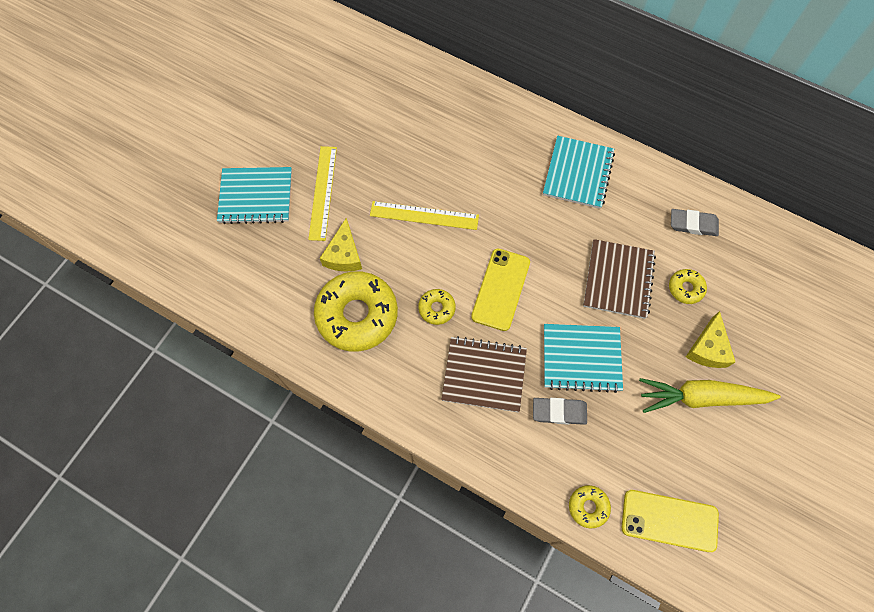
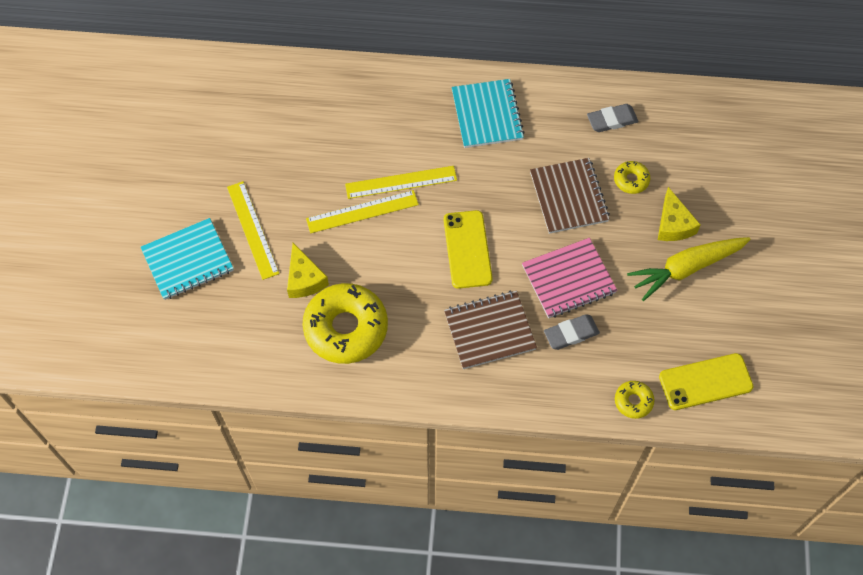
camera: 25 degrees left, 5 degrees down
(436, 308) = (417, 291): yellow donut -> none
(471, 203) = (401, 182): none -> yellow ruler
(581, 358) = (568, 279): turquoise notebook -> pink notebook

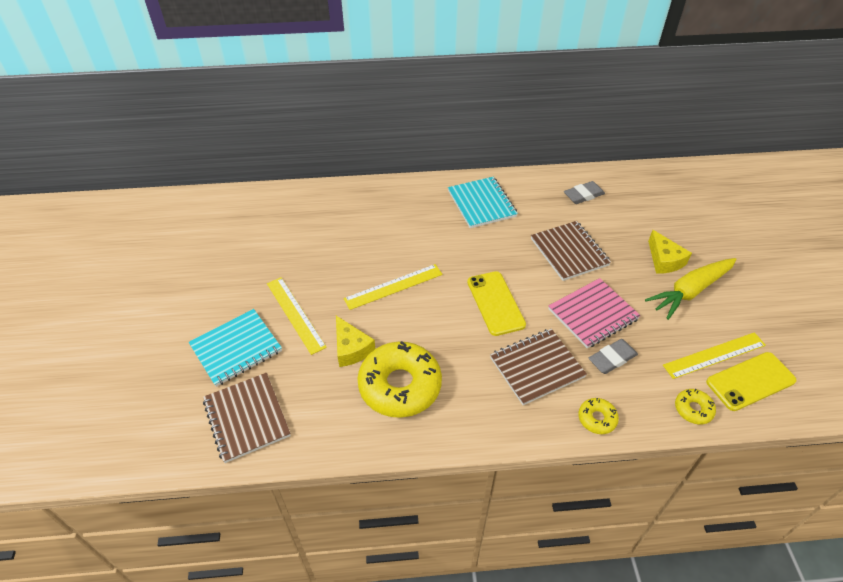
camera: 10 degrees left, 15 degrees down
(191, 338) = (247, 418): none -> brown notebook
(401, 182) = (422, 260): yellow ruler -> yellow ruler (714, 355)
(631, 180) = (616, 233): yellow donut -> yellow donut (597, 419)

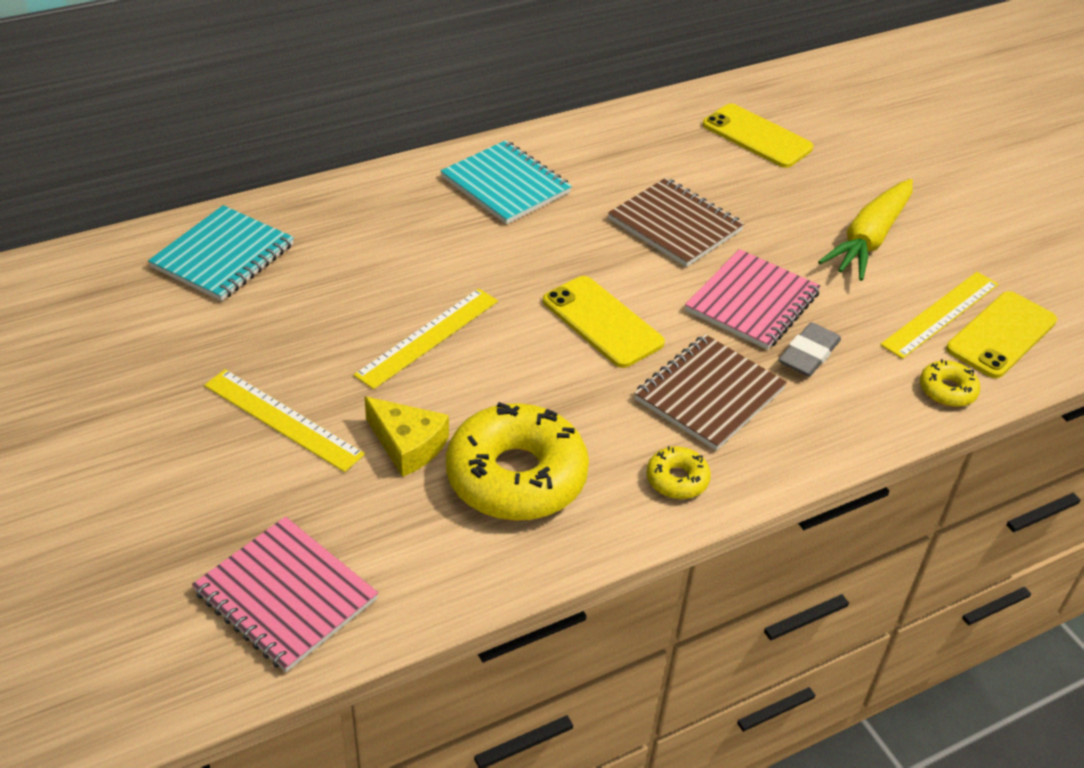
camera: 25 degrees left, 5 degrees down
(236, 348) = (206, 498): turquoise notebook -> turquoise notebook (223, 256)
(247, 418) = (286, 596): brown notebook -> pink notebook
(583, 195) = (655, 141): grey eraser -> none
(597, 419) = (827, 439): yellow donut -> yellow donut (677, 479)
(649, 205) = (757, 136): none -> yellow phone
(664, 260) = (814, 206): yellow cheese -> none

